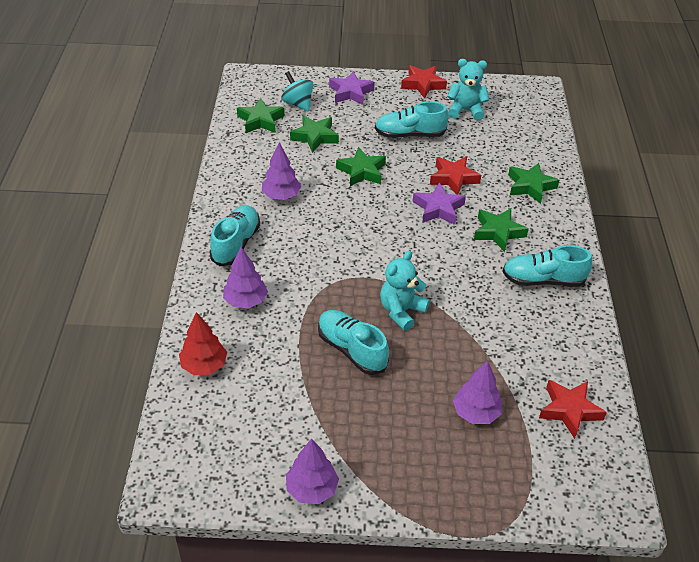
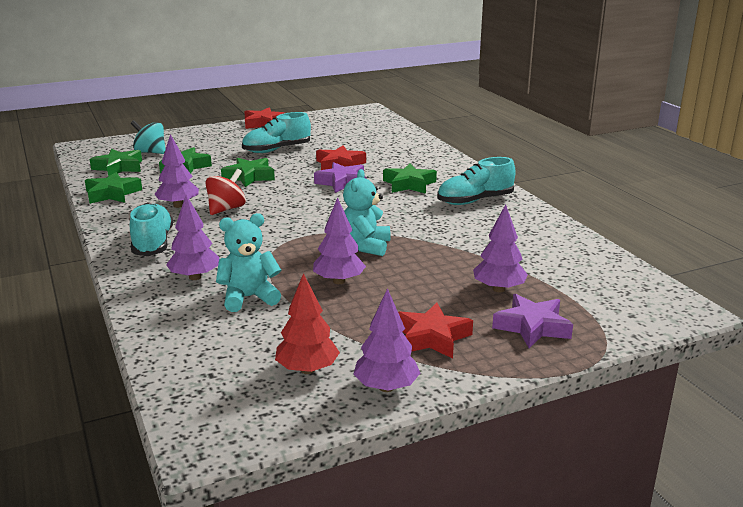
camera: 25 degrees left, 20 degrees down
(204, 366) = (182, 333): red tree -> red tree (307, 370)
(317, 215) = (226, 209): none -> red spinning top
(350, 92) = (199, 138): purple star -> purple star (532, 327)
(351, 350) = (339, 281): turquoise shoe -> purple tree
(466, 110) = (315, 130): turquoise teddy bear -> turquoise teddy bear (249, 298)
(530, 186) = (411, 156): green star -> green star (112, 194)
(569, 410) = (578, 266): red star -> red star (431, 337)

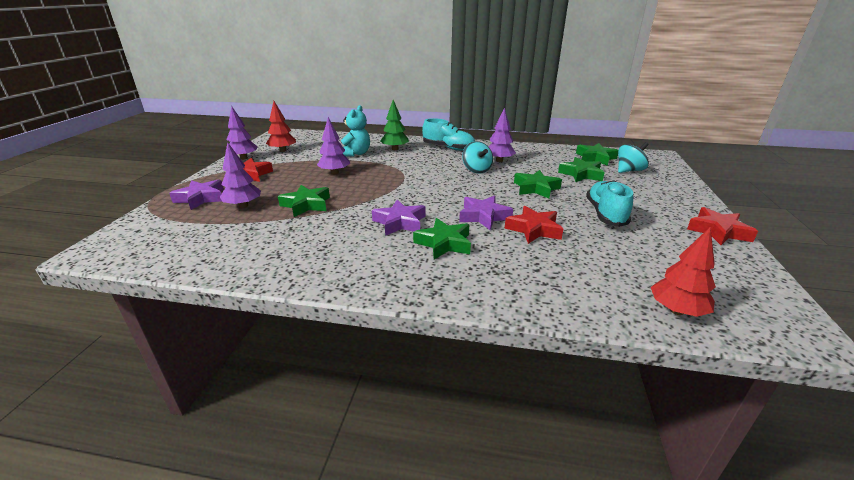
camera: 125 degrees right, 5 degrees up
(112, 194) = (540, 150): green star -> green star (306, 205)
(195, 277) = (395, 149): purple tree -> green tree
(226, 209) = (476, 170): red spinning top -> turquoise spinning top
(365, 246) = (360, 190): turquoise teddy bear -> none
(386, 127) = (676, 310): none -> red tree
(403, 207) = (400, 222): none -> purple star
(475, 201) = (364, 259): turquoise shoe -> none

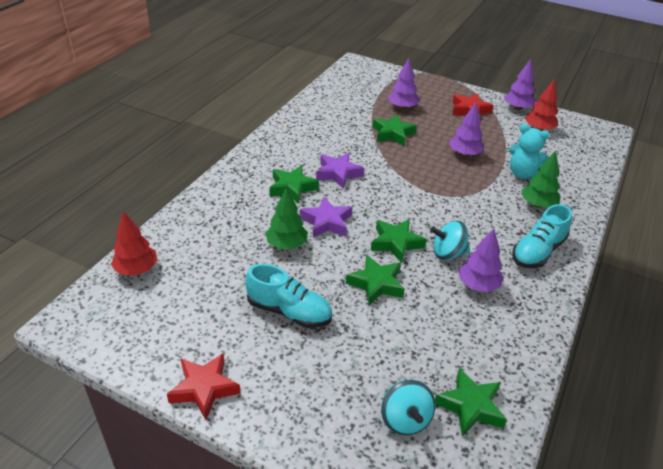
camera: 105 degrees right, 10 degrees up
(201, 198) = (424, 91): purple star -> none
(534, 229) = (286, 244): red star -> green tree
(581, 174) = (407, 350): green star -> green star (396, 243)

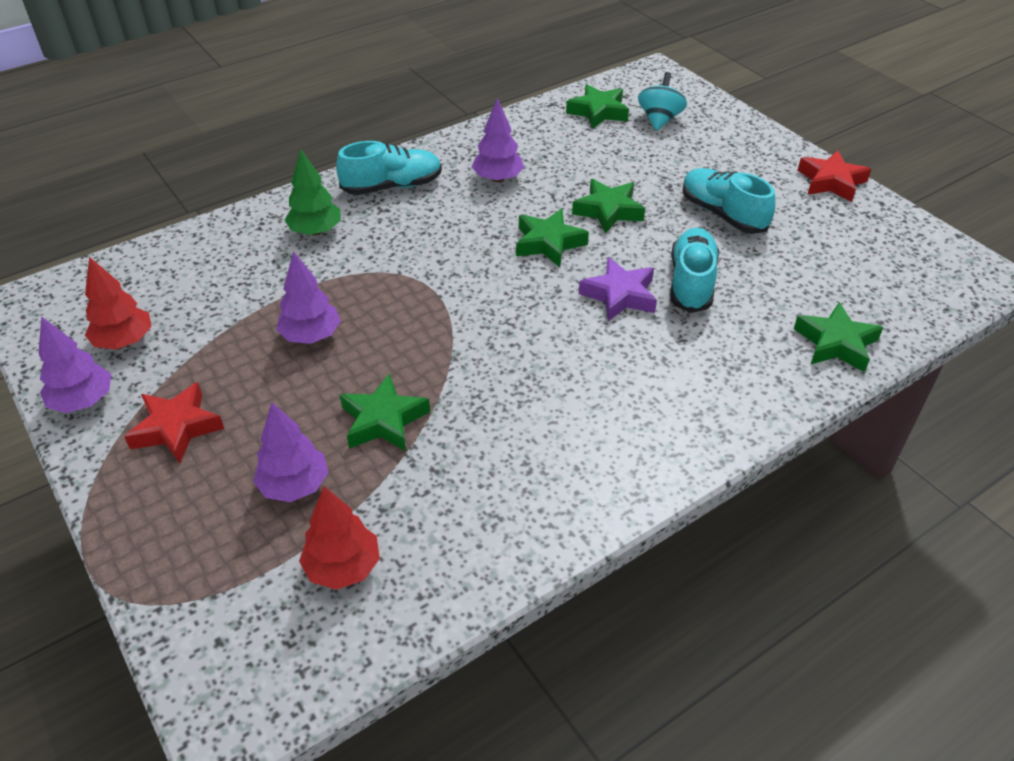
camera: 150 degrees left, 5 degrees up
(136, 269) = (903, 310): red tree -> red tree (343, 567)
(286, 244) = (691, 282): green tree -> turquoise shoe
(292, 188) = (640, 365): green star -> green star (836, 343)
(338, 173) = (548, 367): purple star -> none
(448, 253) = (497, 214): turquoise spinning top -> none
(523, 173) = (271, 276): turquoise teddy bear -> none

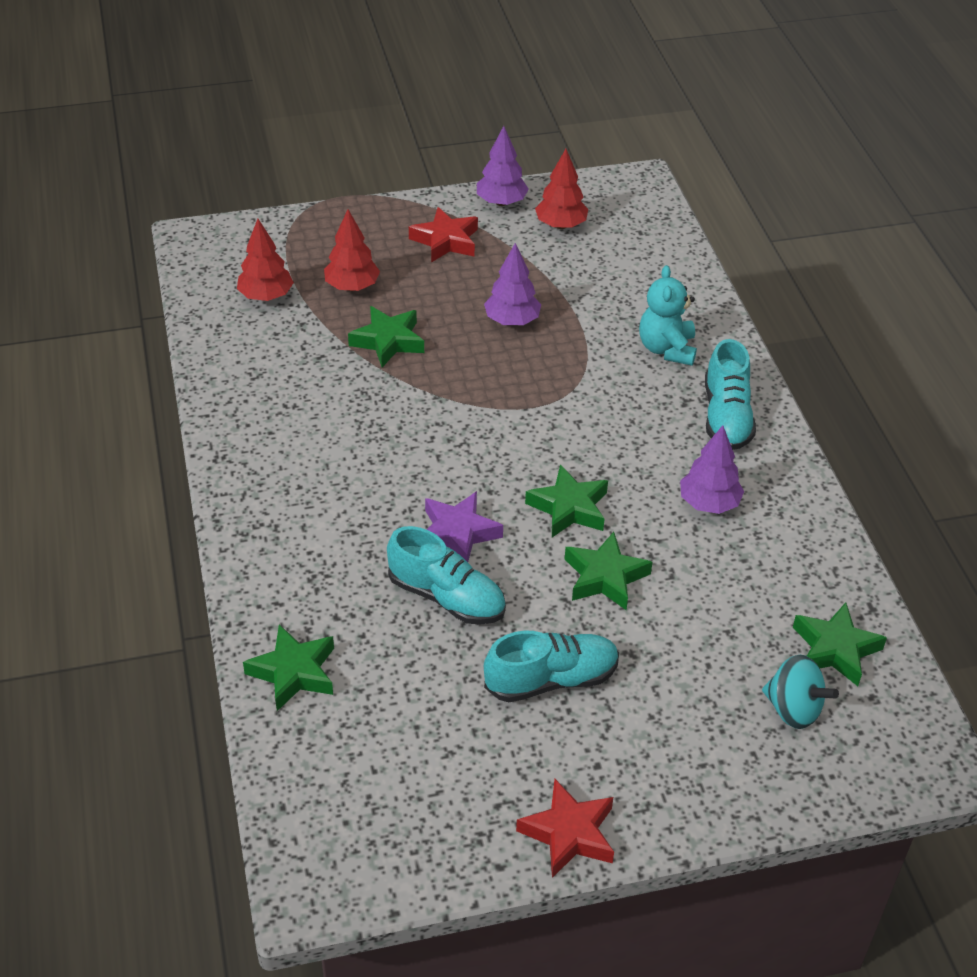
camera: 110 degrees right, 0 degrees up
(294, 486) = (352, 287): purple tree -> red tree
(316, 231) = (667, 349): green tree -> turquoise teddy bear

